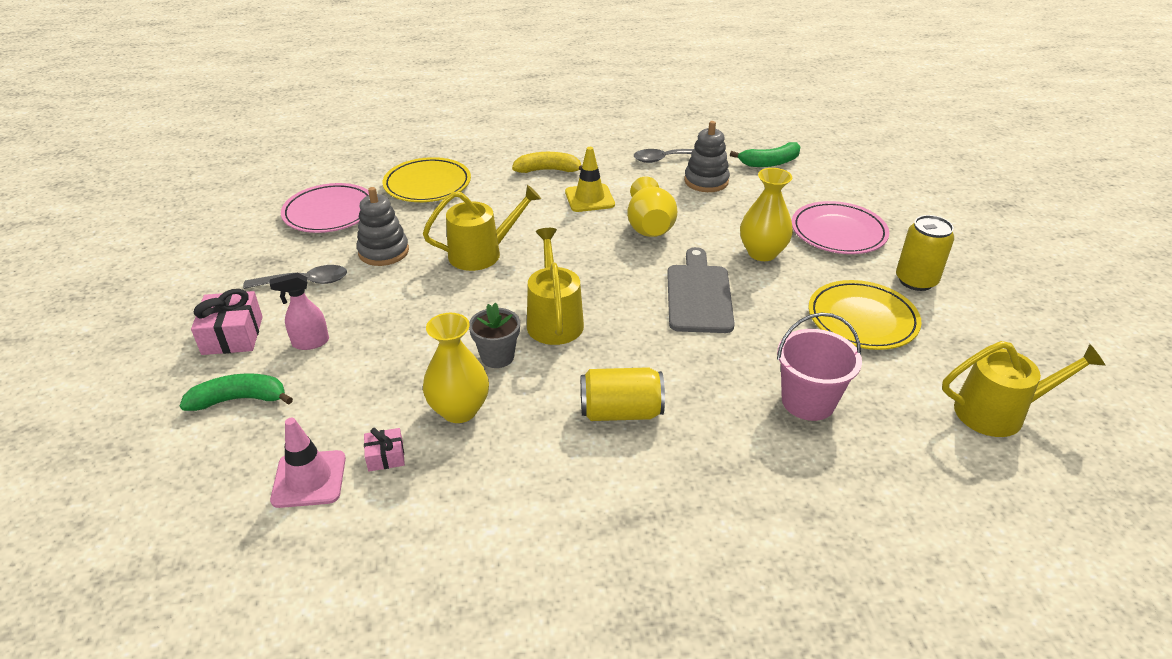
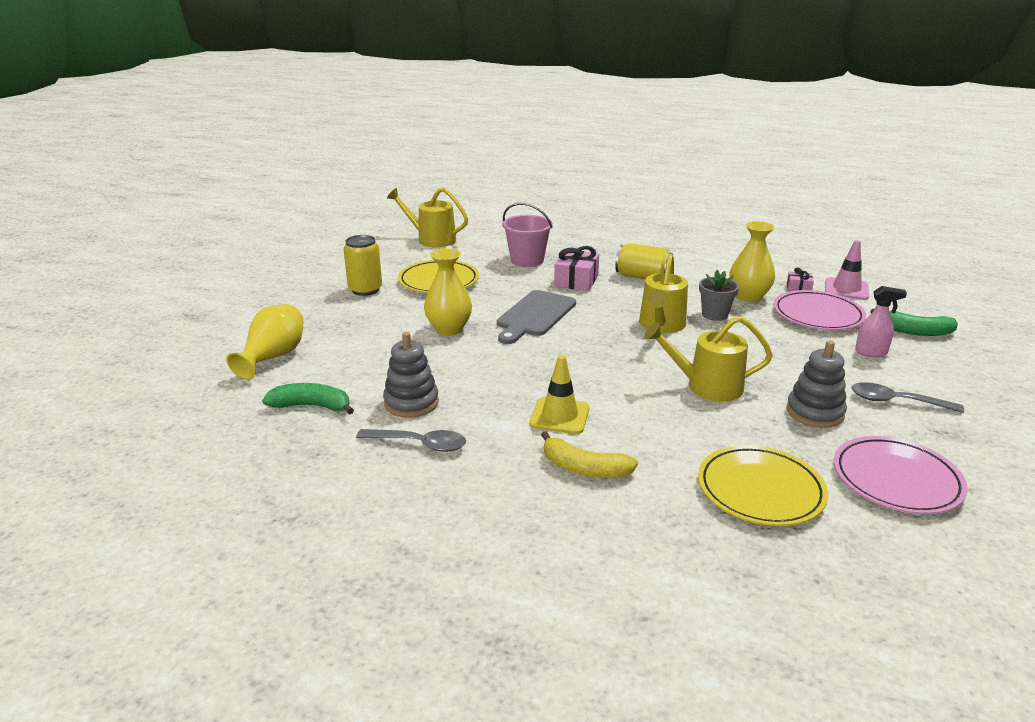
camera: 155 degrees left, 10 degrees down
(233, 335) = (947, 372): pink gift -> pink gift (576, 281)
(649, 226) = (523, 372): yellow vase -> yellow vase (273, 357)
(838, 232) = (363, 328): pink plate -> pink plate (817, 315)

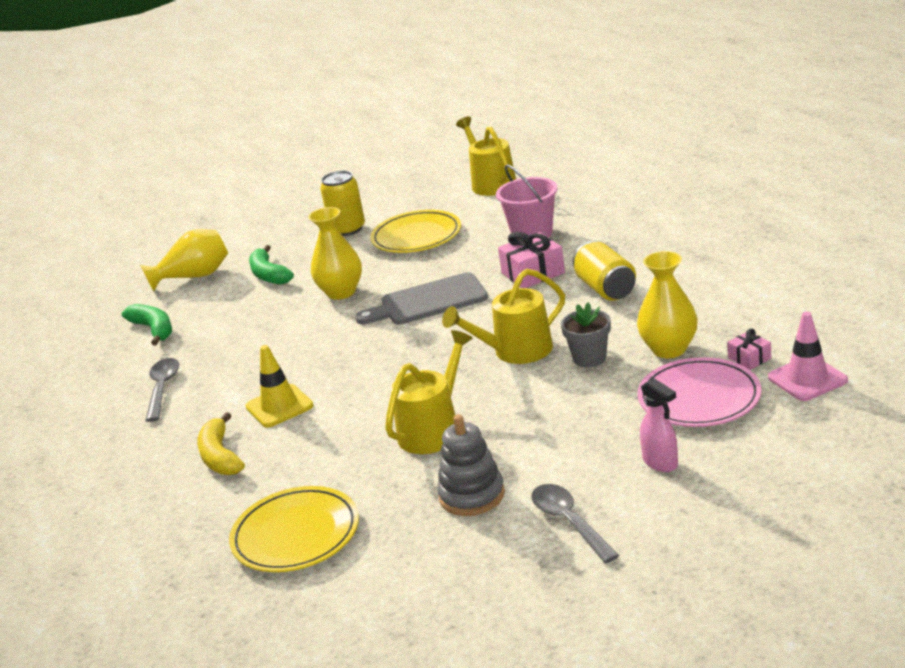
camera: 50 degrees right, 0 degrees up
(411, 403) = (210, 352): grey stacking toy -> none
(419, 444) = (162, 388): grey spoon -> grey spoon turned 150 degrees counterclockwise
(707, 386) = (433, 430): yellow watering can -> yellow watering can turned 75 degrees clockwise
(896, 480) = (410, 584): pink plate -> none
(914, 331) = (770, 460): green banana -> green banana (269, 275)

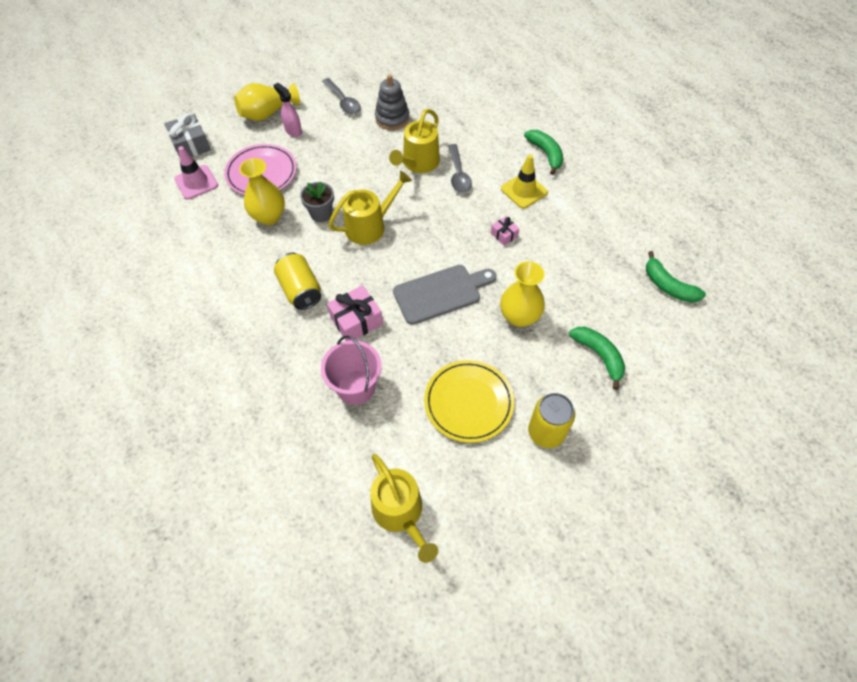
camera: 170 degrees right, 30 degrees up
(162, 388) = (618, 215): grey spoon -> grey spoon (458, 174)
(194, 277) = (675, 364): yellow vase -> yellow vase (267, 113)
(220, 456) = (546, 154): yellow banana -> green banana
(296, 535) = (480, 102): yellow plate -> none
(749, 358) = (222, 203): pink gift -> pink gift (504, 235)
(849, 429) = (191, 145): none -> grey gift

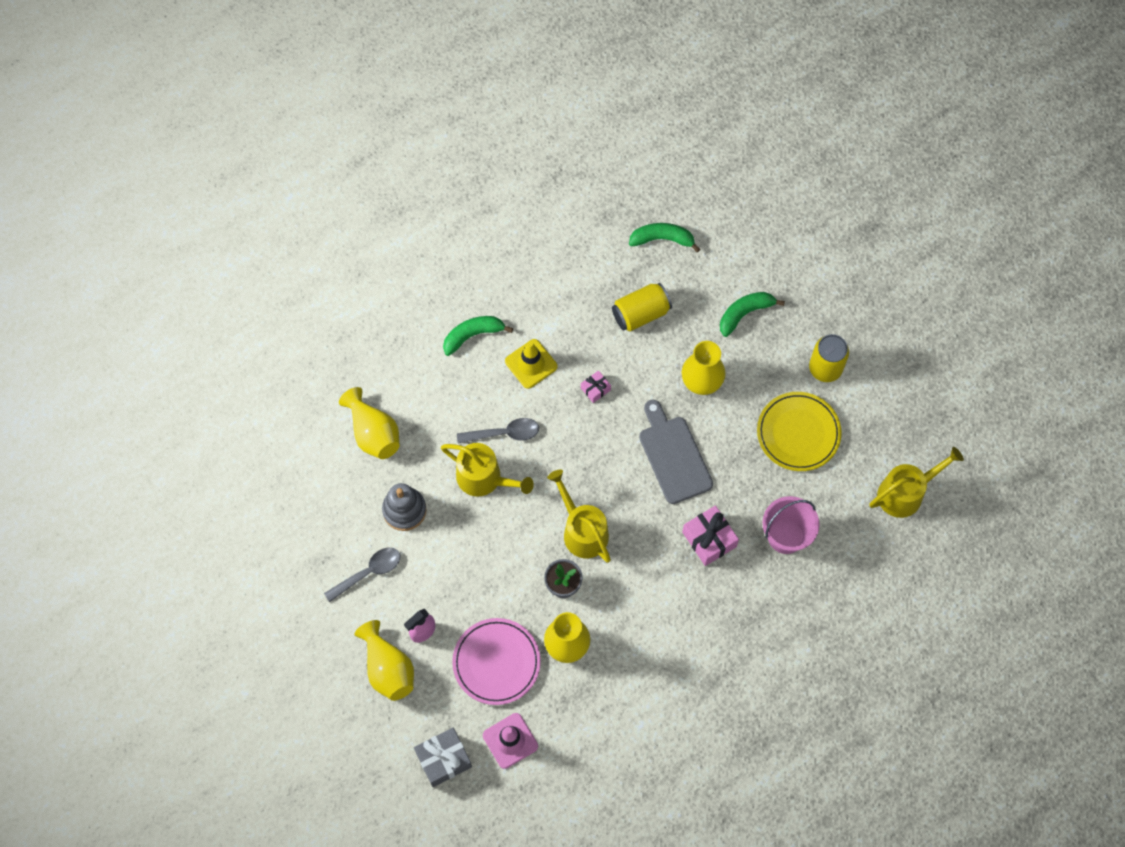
camera: 90 degrees left, 10 degrees up
(300, 290) = (671, 599): yellow can -> yellow can (641, 313)
(455, 100) = (373, 433): none -> yellow vase
(668, 286) = (662, 239): green banana -> green banana turned 135 degrees counterclockwise

